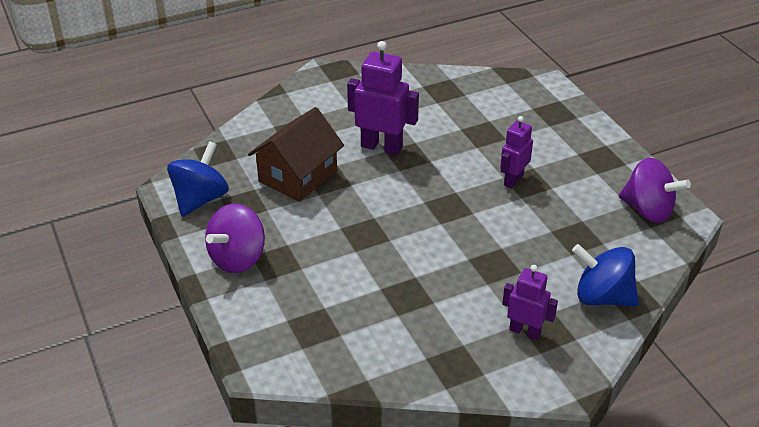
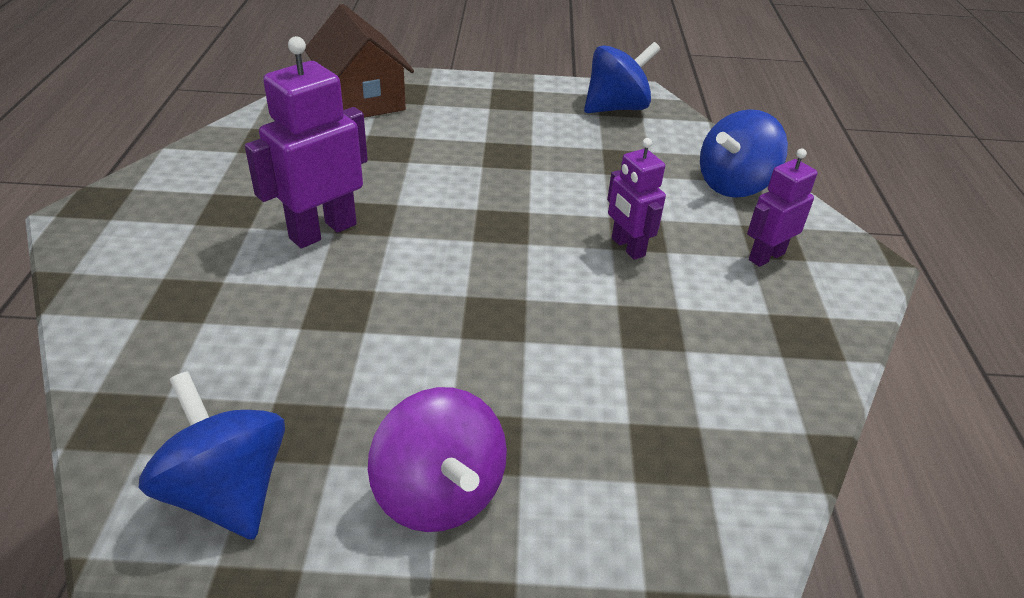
camera: 65 degrees left, 0 degrees up
(298, 176) = (298, 337): brown house -> brown house (361, 99)
(513, 180) = (495, 161): purple robot -> purple robot (627, 247)
(648, 210) = (616, 108): purple spinning top -> blue spinning top

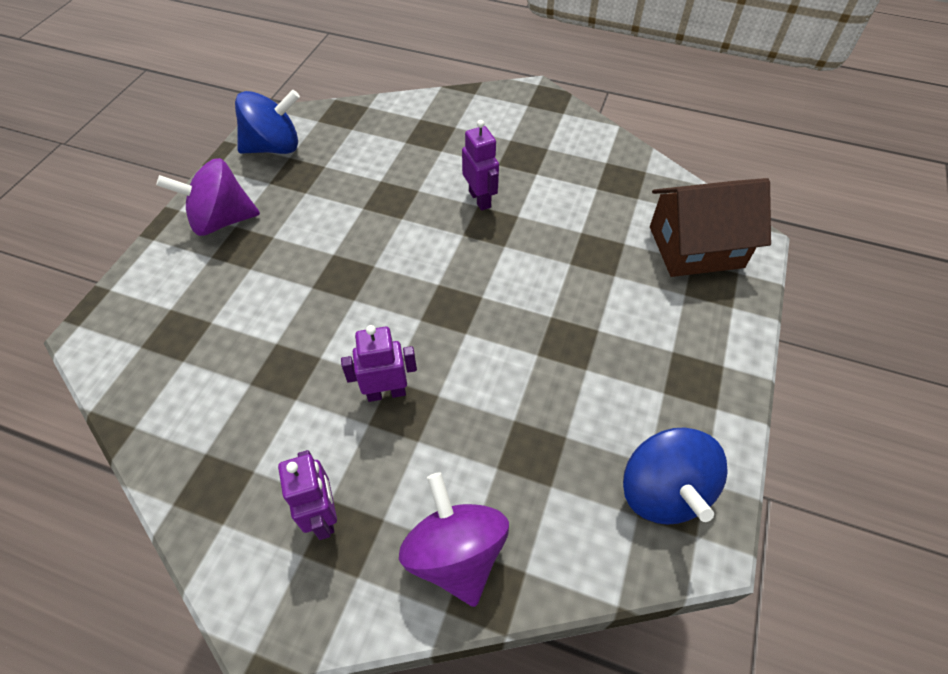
camera: 110 degrees right, 15 degrees up
(322, 231) = (480, 199): purple robot -> purple robot, size x0.62
(734, 185) = (456, 553): blue spinning top -> purple spinning top

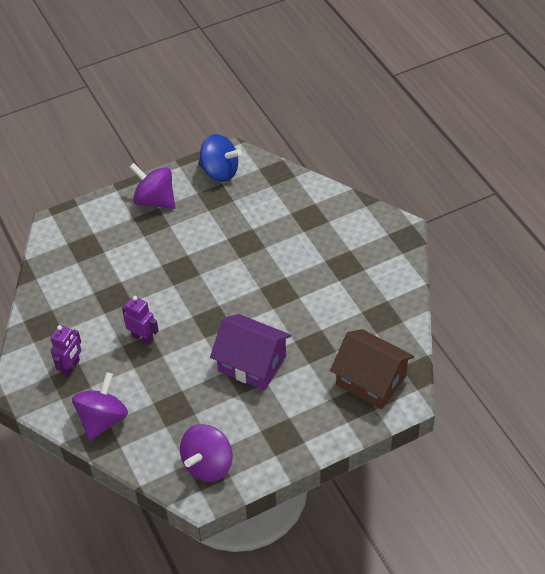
camera: 45 degrees right, 5 degrees down
(480, 199) = (290, 274): purple robot -> none
(556, 321) = (252, 363): none -> purple house
(663, 491) = (208, 465): blue spinning top -> purple spinning top

